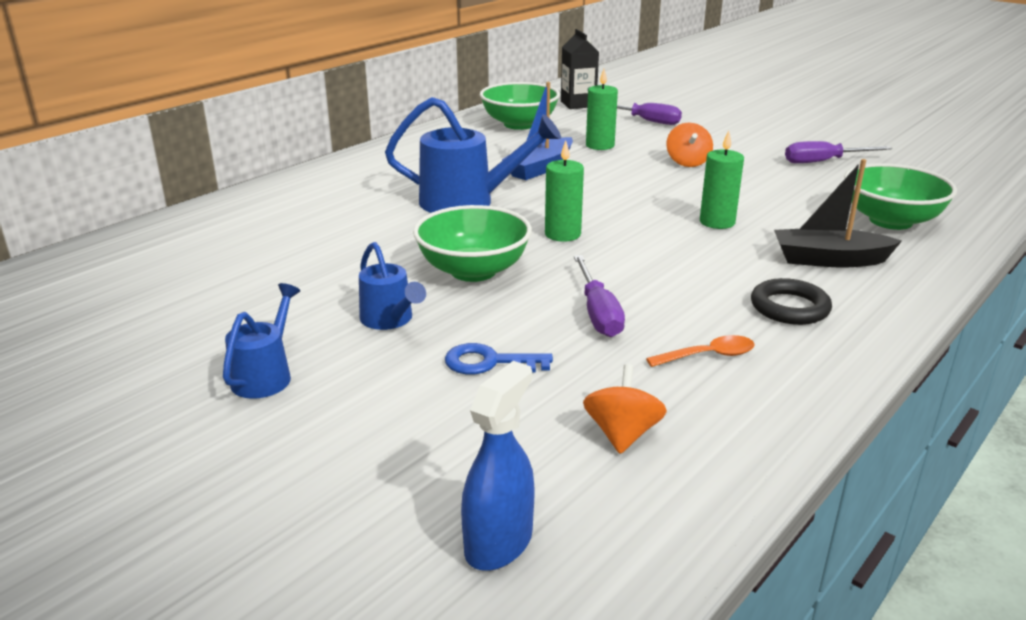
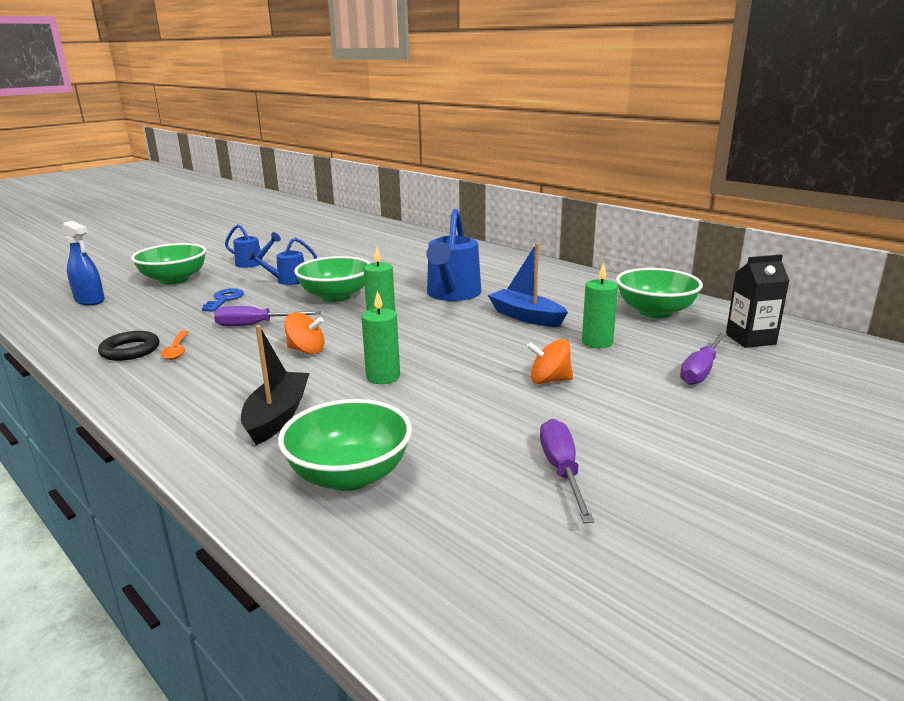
camera: 95 degrees right, 5 degrees down
(358, 455) = (174, 280): none -> green bowl
(622, 434) = (129, 324): orange spinning top -> orange spinning top (306, 350)
(789, 307) = (211, 385): black ring -> black ring (130, 350)

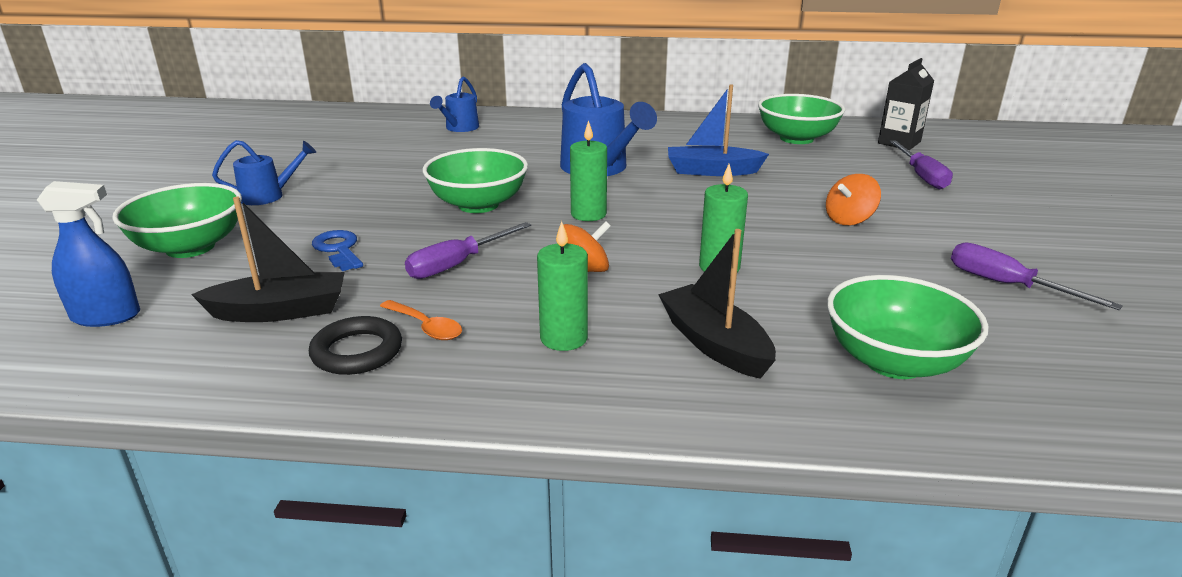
camera: 40 degrees left, 5 degrees up
(144, 321) = (280, 311): none -> black boat
(287, 281) = (371, 204): blue watering can -> blue watering can (459, 128)
(597, 342) = (812, 176): green candle -> green candle (564, 338)

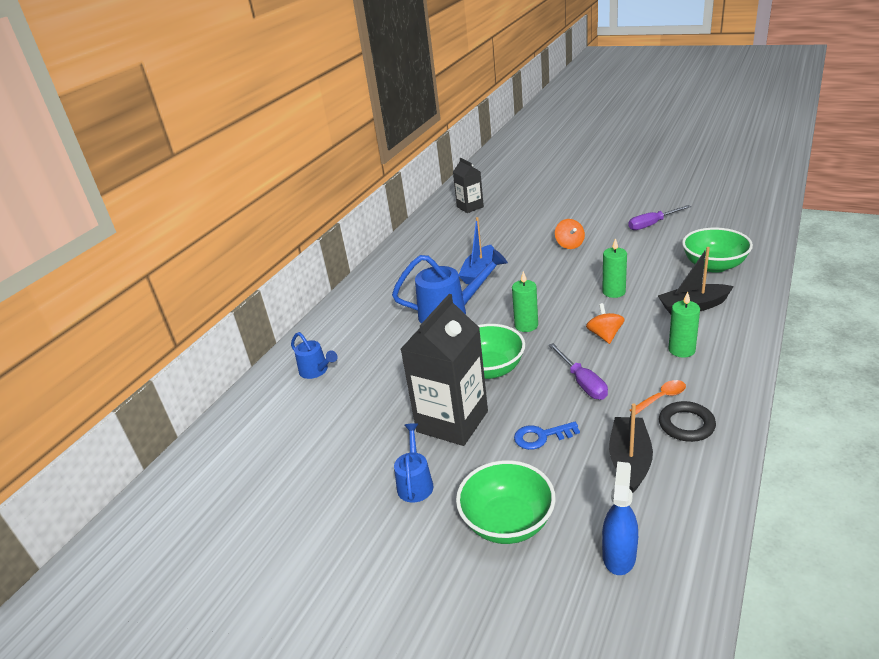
camera: 65 degrees left, 5 degrees up
(371, 199) = (452, 421): none -> black carton
(796, 138) = (442, 235): green bowl -> none
(921, 176) = (522, 213): purple screwdriver -> none

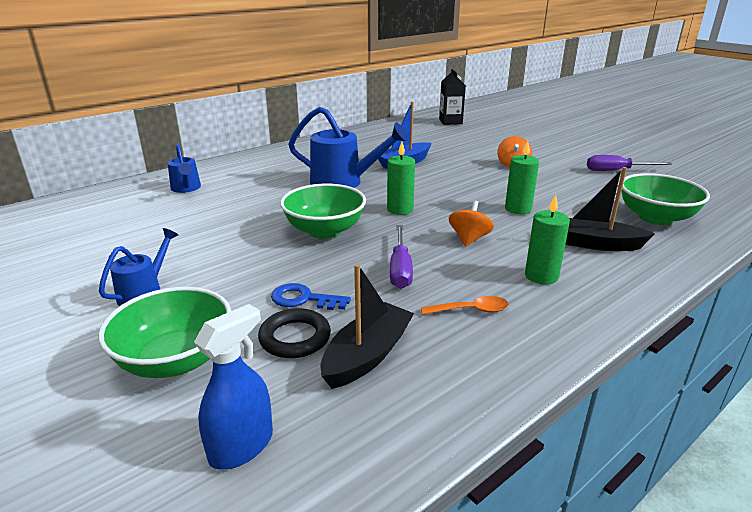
camera: 20 degrees right, 5 degrees down
(452, 421) = (240, 258): black carton -> none
(686, 425) = (471, 346): black ring -> black ring (295, 338)

